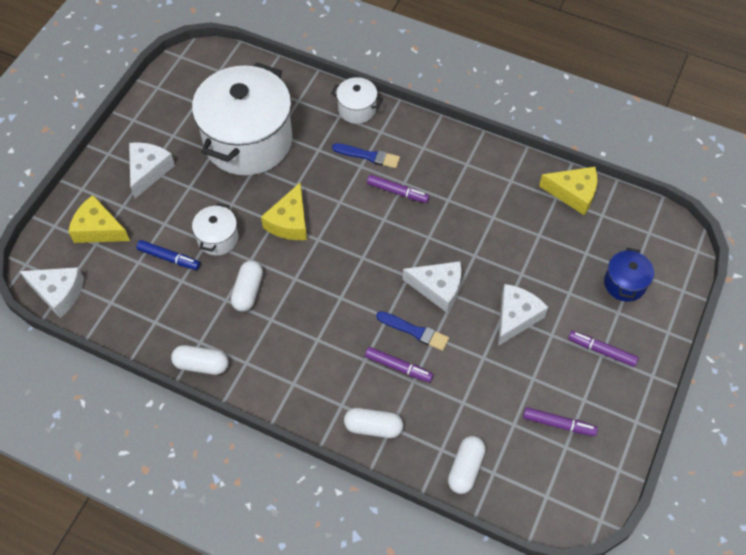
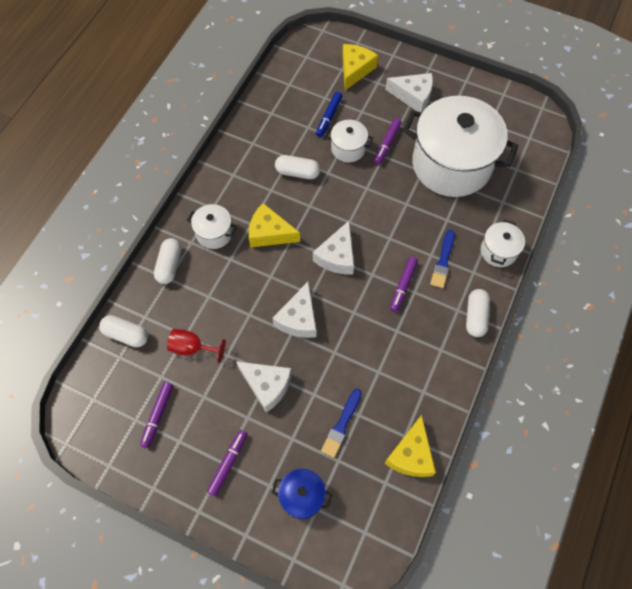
camera: 90 degrees right, 5 degrees up
(58, 293) = (297, 52): white cheese -> white cheese (337, 256)
(201, 364) = (233, 145): white capsule -> white capsule (475, 317)
(289, 222) = (366, 199): yellow cheese -> yellow cheese (269, 233)
(329, 379) = (214, 233): none -> white pot
(398, 367) = (222, 285): purple marker -> purple marker (387, 144)
(414, 331) = (255, 298): blue brush -> blue brush (341, 425)
(478, 394) = (192, 348): none -> red goblet

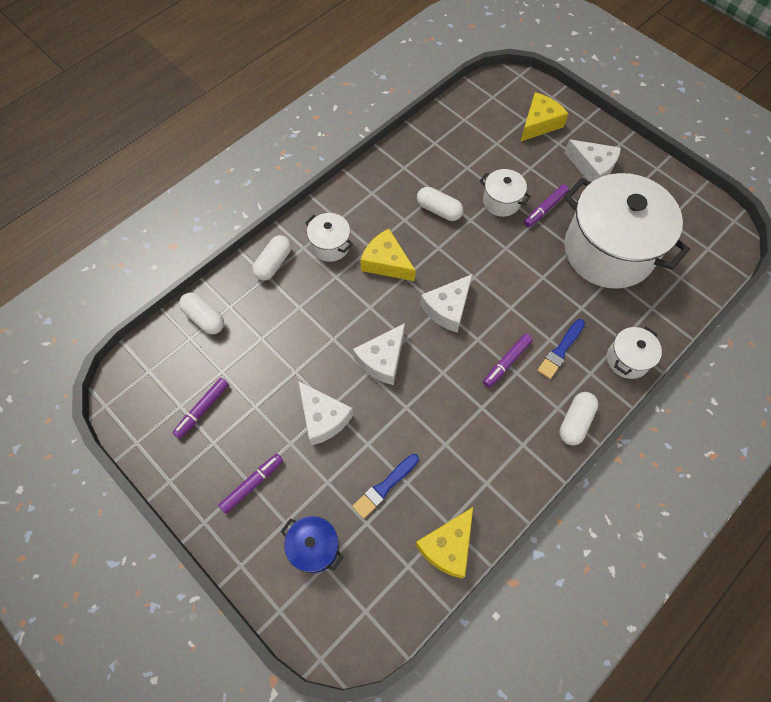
camera: 20 degrees right, 0 degrees up
(192, 348) = (263, 353): red goblet -> none
(328, 117) = (493, 164): blue marker -> none

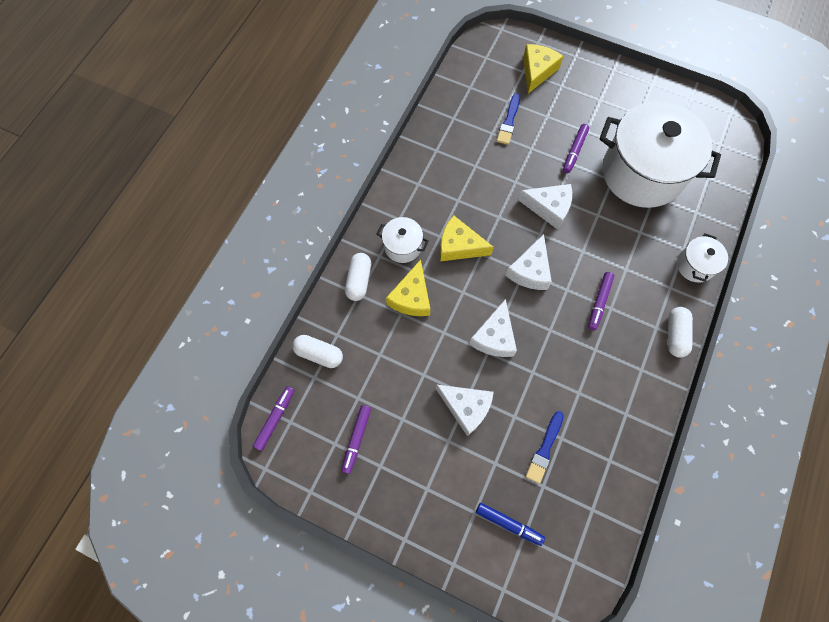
camera: 20 degrees left, 5 degrees up
(252, 484) = (431, 489): purple marker -> purple marker (275, 419)
(314, 547) = (508, 524): blue pot -> blue marker
(439, 210) = (484, 181): white capsule -> none
(447, 546) = (617, 480): yellow cheese -> yellow cheese (411, 297)
(501, 201) = (535, 156): white pot -> none
(560, 350) = (638, 276): blue brush -> blue brush (509, 121)
(592, 168) = (598, 100): white cheese -> white cheese (549, 208)

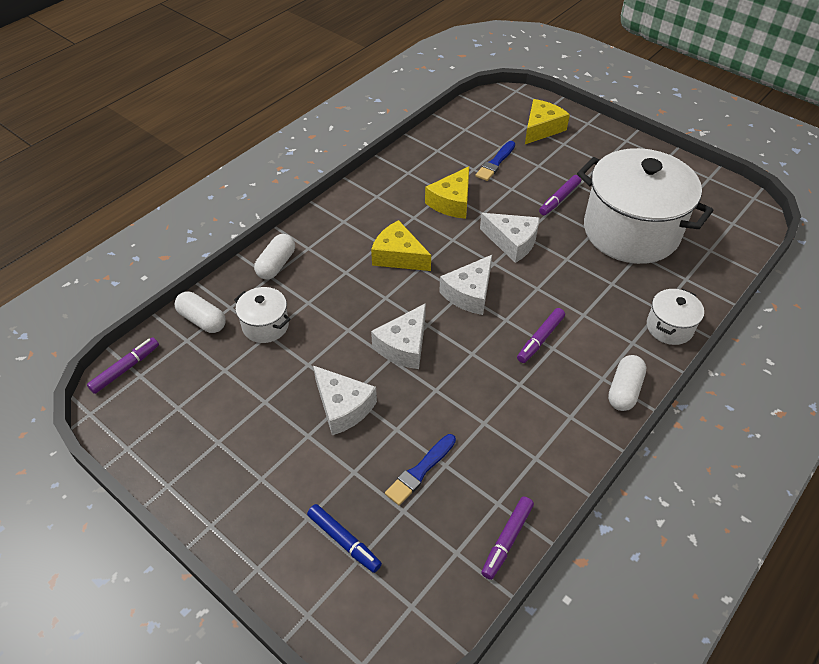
camera: 15 degrees right, 20 degrees down
(356, 439) = (204, 409): purple marker -> purple marker (507, 540)
(402, 246) = (337, 244): white pot -> white pot (265, 325)
(411, 297) = (326, 290): yellow cheese -> yellow cheese (452, 202)

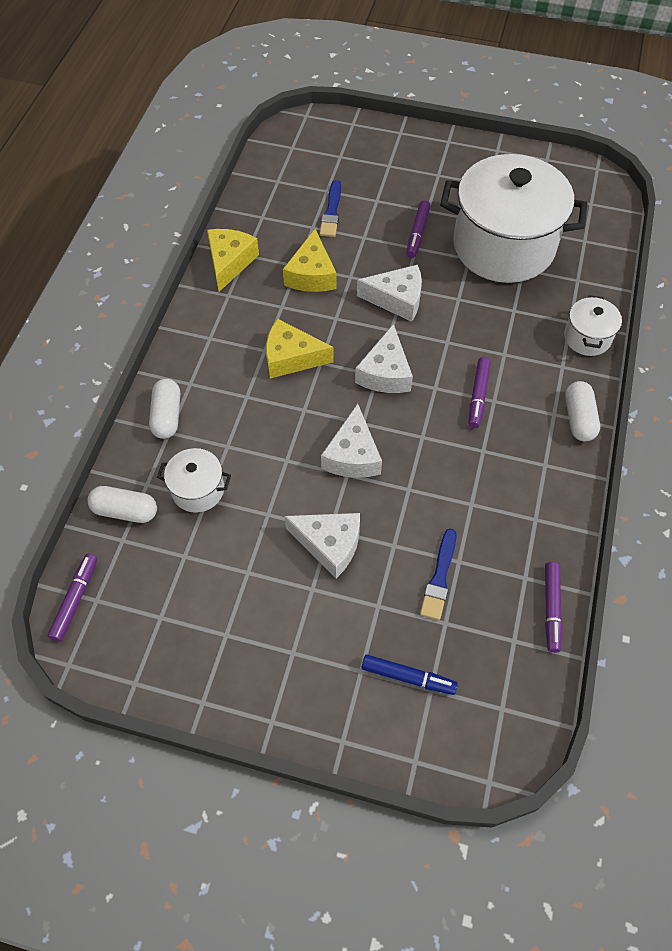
camera: 25 degrees left, 10 degrees up
(541, 128) = (357, 154): yellow cheese -> yellow cheese (230, 262)

